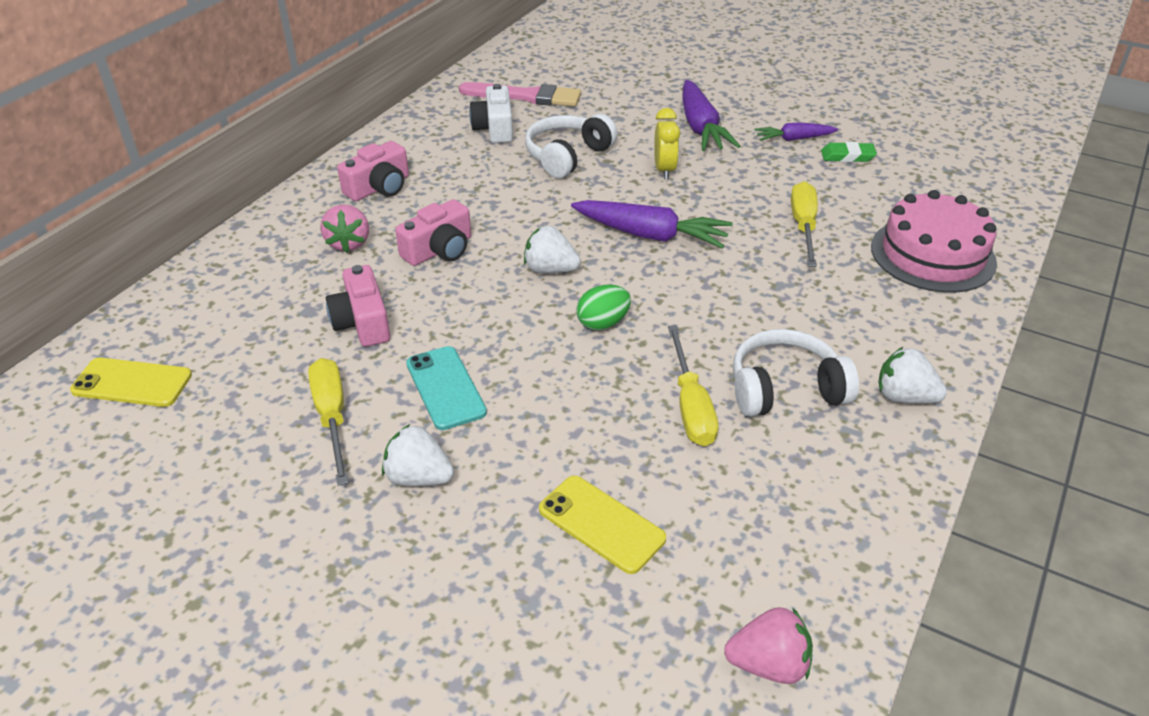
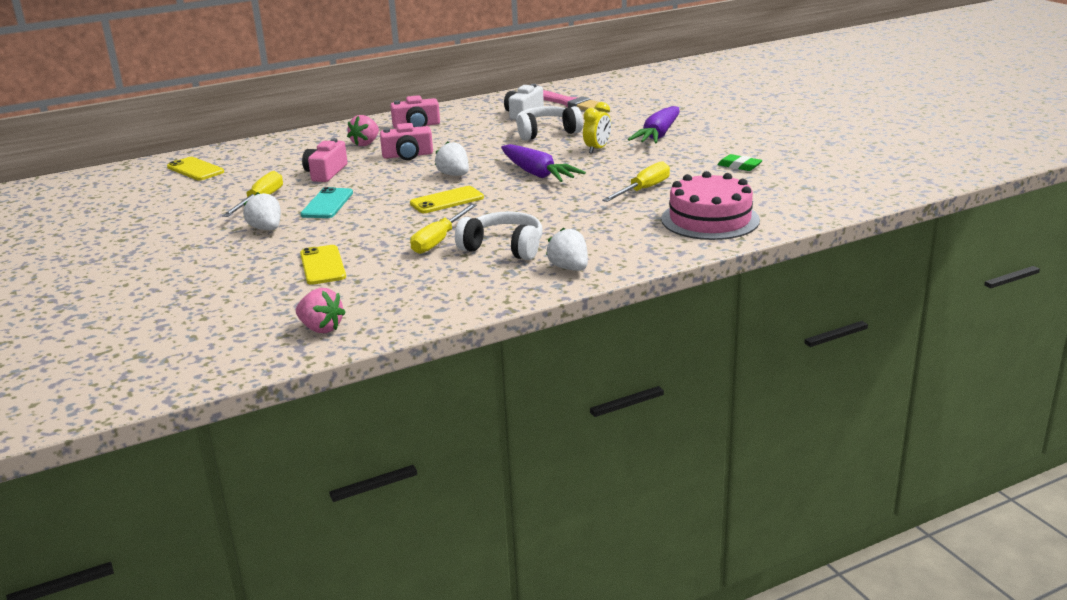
camera: 35 degrees right, 15 degrees down
(603, 323) = (447, 201): green egg -> yellow phone
(793, 139) = (715, 151): purple carrot -> none

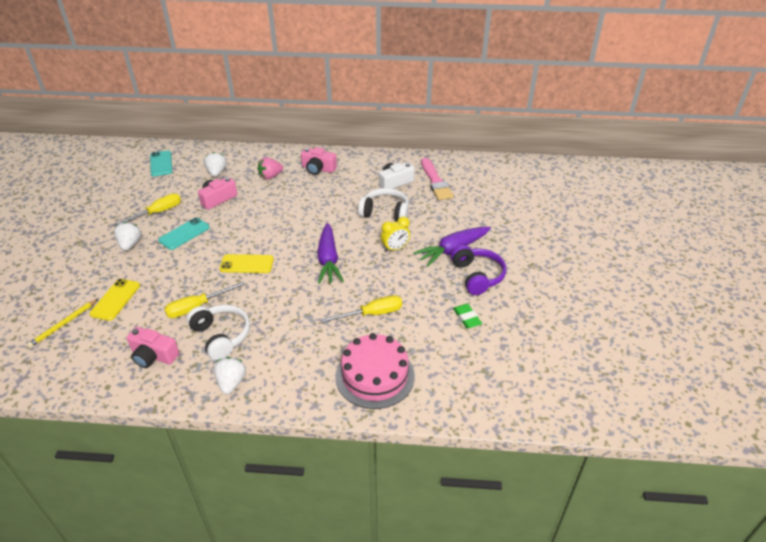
camera: 30 degrees right, 15 degrees up
(195, 169) = (161, 164): yellow phone -> turquoise phone
(284, 299) = (63, 324): none -> yellow pencil
(321, 328) = (48, 366): pink strawberry -> none
(407, 155) = (279, 201): pink camera -> pink camera (153, 356)
(454, 175) = (280, 236): white strawberry -> white strawberry (216, 173)
(708, 142) = (477, 276): none -> purple headphones

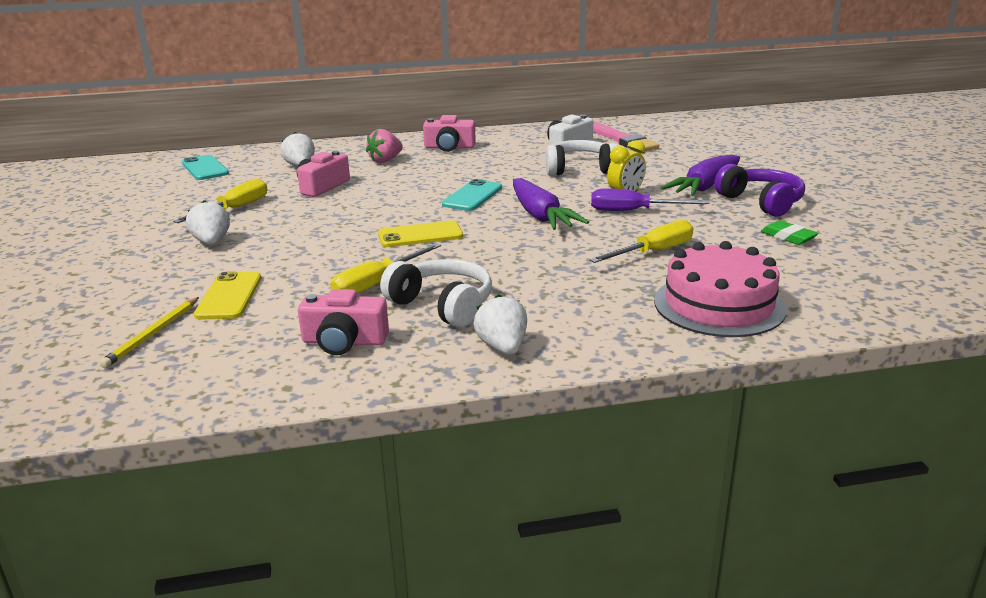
camera: 15 degrees left, 15 degrees down
(184, 234) = (295, 222): turquoise phone -> turquoise phone (472, 196)
(388, 267) = (633, 211): none -> purple screwdriver

